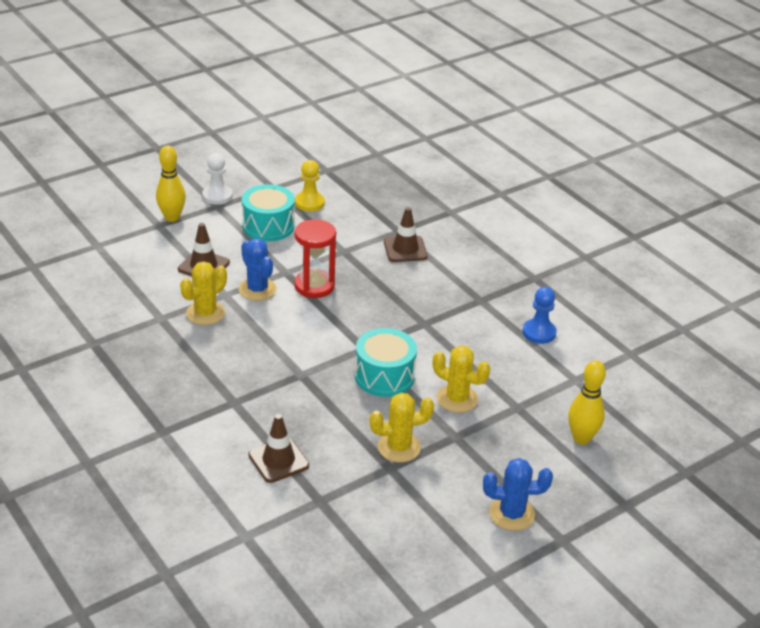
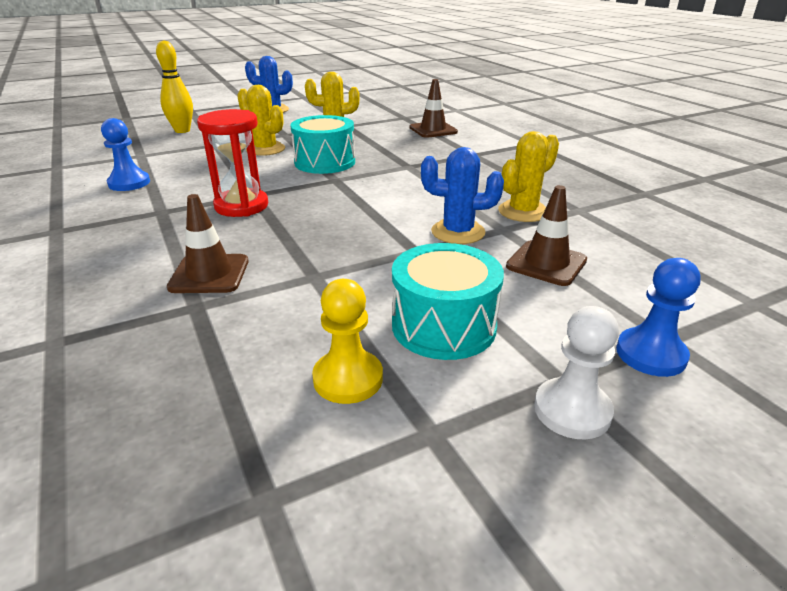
camera: 170 degrees left, 5 degrees down
(172, 217) = (650, 354): yellow bowling pin -> blue pawn
(257, 289) = (458, 232): blue cactus -> blue cactus turned 60 degrees counterclockwise
(314, 286) = (376, 233): red hourglass -> red hourglass (241, 206)

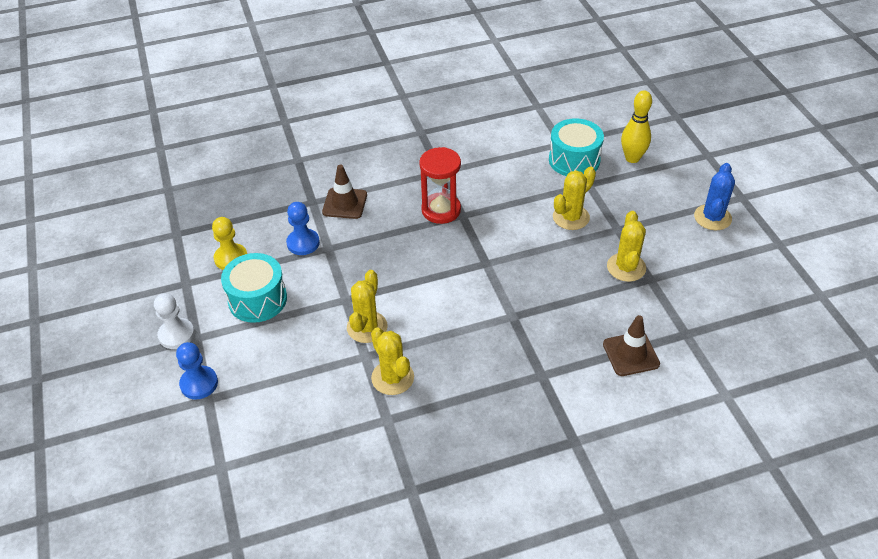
camera: 100 degrees right, 15 degrees up
(129, 183) = (497, 148): blue pawn -> blue pawn (303, 243)
(325, 162) = (530, 257): turquoise drum -> turquoise drum (574, 160)
(458, 232) = (367, 327): blue cactus -> yellow cactus
(546, 263) = (307, 367): brown traffic cone -> none

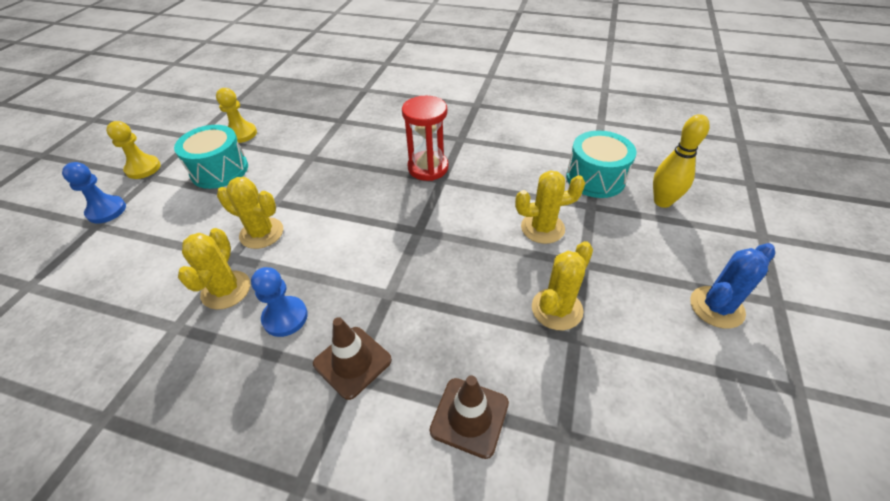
camera: 35 degrees right, 0 degrees up
(176, 335) = (143, 168): white pawn -> yellow pawn
(303, 243) = (298, 145): blue pawn -> blue pawn (285, 317)
(345, 203) = (360, 131): brown traffic cone -> brown traffic cone (352, 362)
(367, 327) = (261, 233): yellow cactus -> yellow cactus turned 60 degrees clockwise

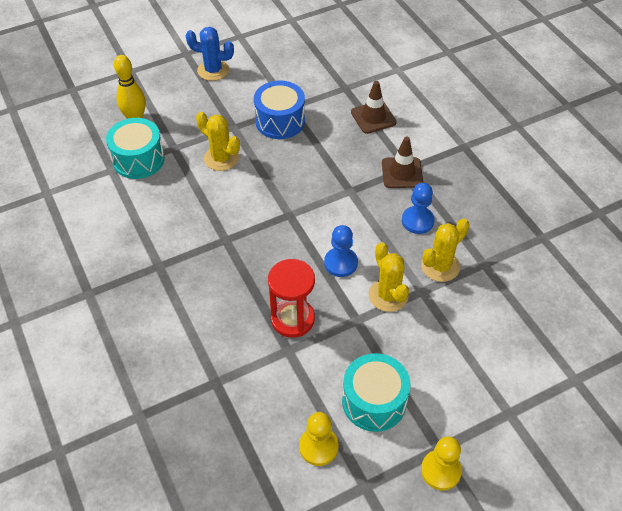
camera: 135 degrees left, 5 degrees up
(106, 211) = (495, 427): blue pawn -> blue pawn (340, 263)
(428, 168) = (220, 258): red hourglass -> red hourglass (292, 319)
(557, 309) = (280, 121): yellow cactus -> blue drum

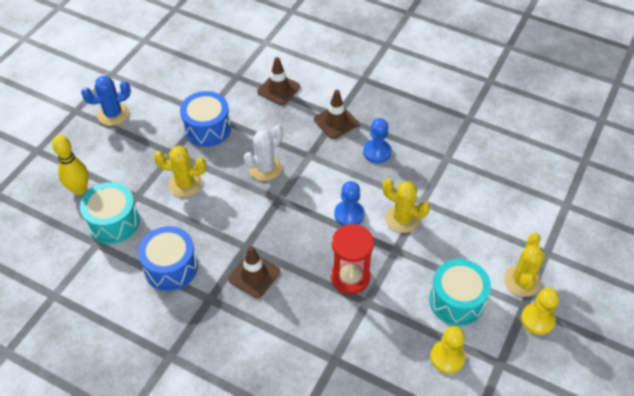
camera: 35 degrees left, 0 degrees up
(150, 221) = (171, 267): none -> blue drum
(211, 268) = (254, 275): none -> brown traffic cone
(300, 181) = (265, 168): none -> white cactus
(440, 266) = (419, 177): yellow cactus -> yellow cactus (522, 281)

